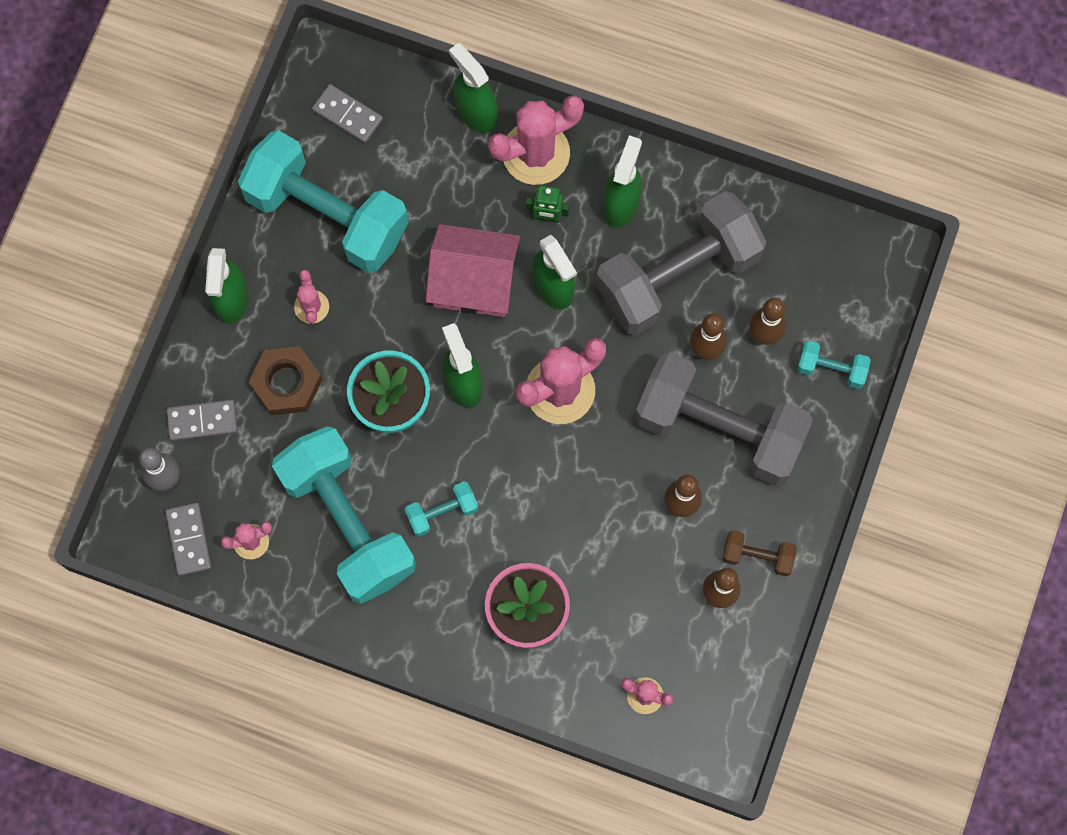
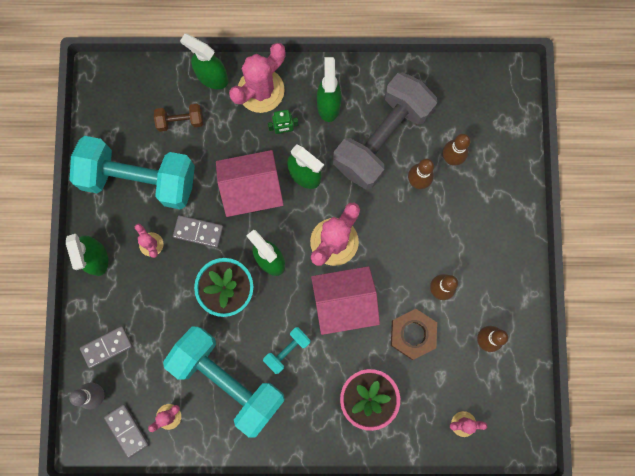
camera: 20 degrees left, 5 degrees up
(286, 383) = (153, 301): brown nut -> brown nut (413, 334)
(347, 115) = (128, 108): grey domino -> grey domino (198, 231)
(543, 476) = (344, 302): none -> pink house
(719, 428) = (446, 230): grey dumbbell -> none
(757, 556) = (501, 305): brown dumbbell -> brown dumbbell (180, 121)
(831, 369) = (502, 165): turquoise dumbbell -> none

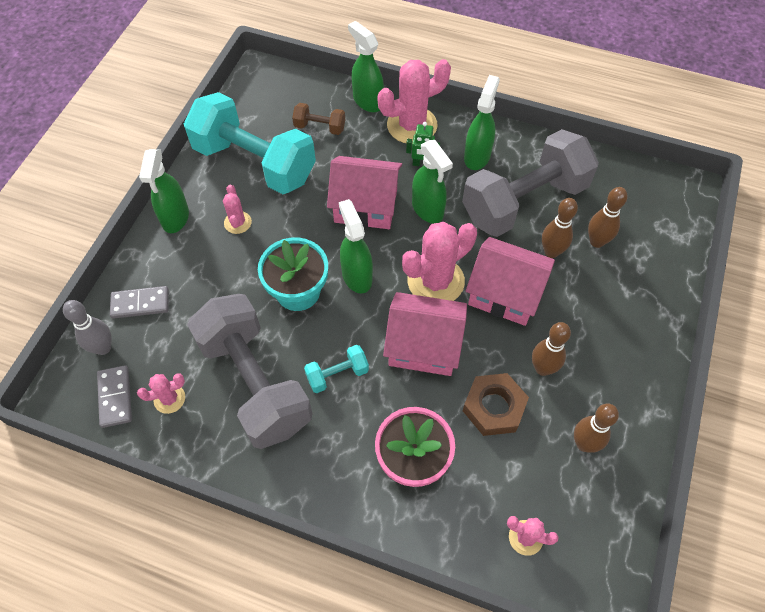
camera: 20 degrees right, 20 degrees down
(198, 231) = (292, 226): grey domino -> none
(228, 380) = (255, 383): turquoise dumbbell -> grey dumbbell
(392, 233) = (505, 293): none -> pink house

